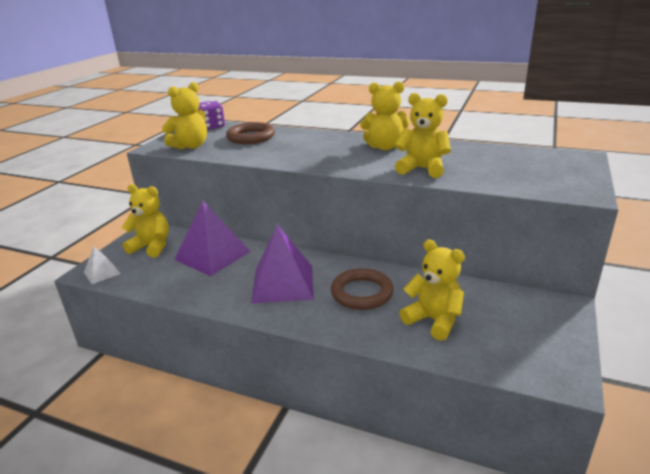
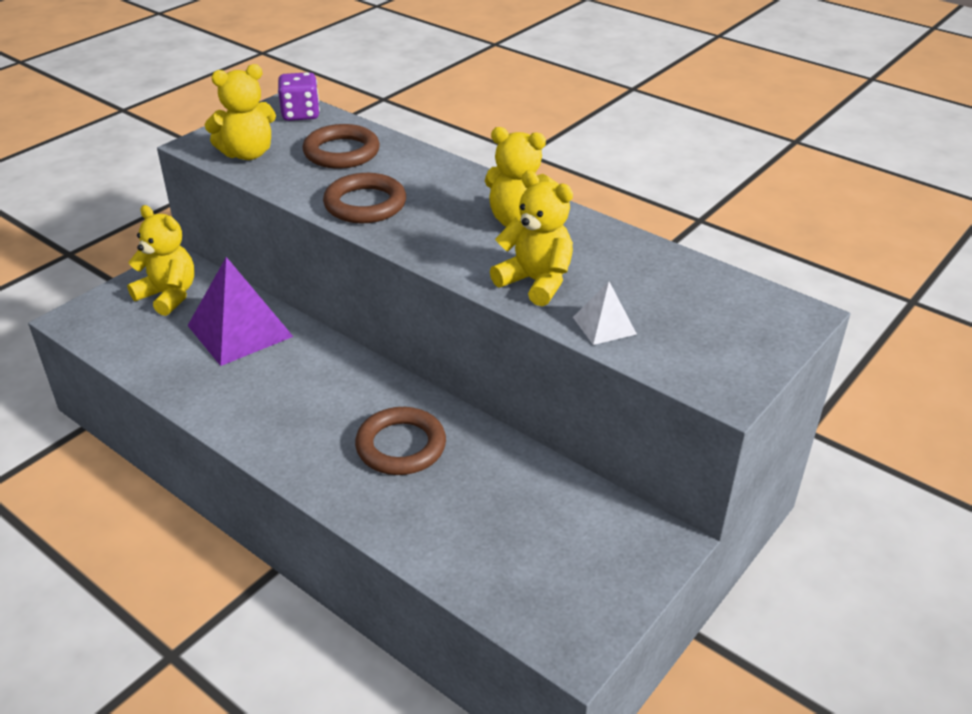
camera: 15 degrees right, 10 degrees up
(102, 273) = (89, 325): white pyramid -> white pyramid (604, 325)
(283, 283) = (306, 403): purple pyramid -> none
(285, 155) = (365, 204): none -> brown ring
(433, 320) = (467, 515): yellow teddy bear -> none

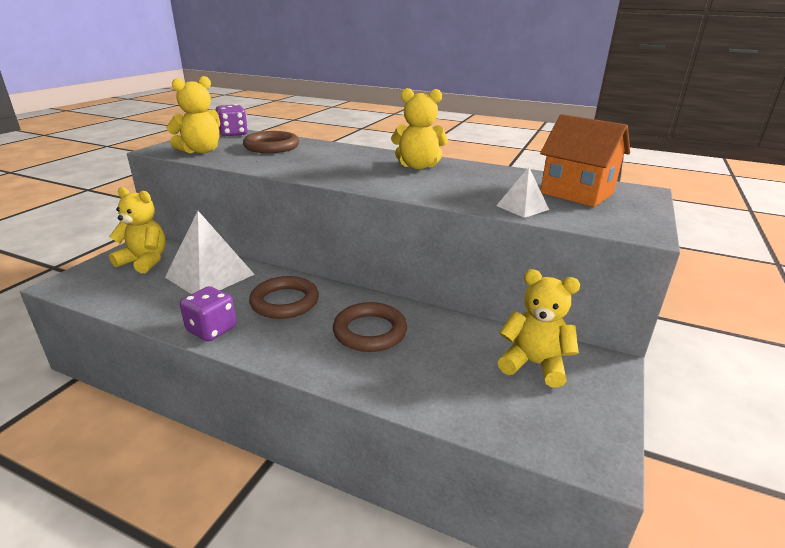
camera: 15 degrees left, 10 degrees down
(224, 413) = (212, 329): none -> purple dice
(239, 331) = (210, 276): purple pyramid -> white pyramid
(365, 204) = (302, 167): brown ring -> brown ring (285, 302)
(536, 282) = (454, 191): yellow teddy bear -> yellow teddy bear (534, 364)
(700, 306) = (576, 193): none -> orange house

